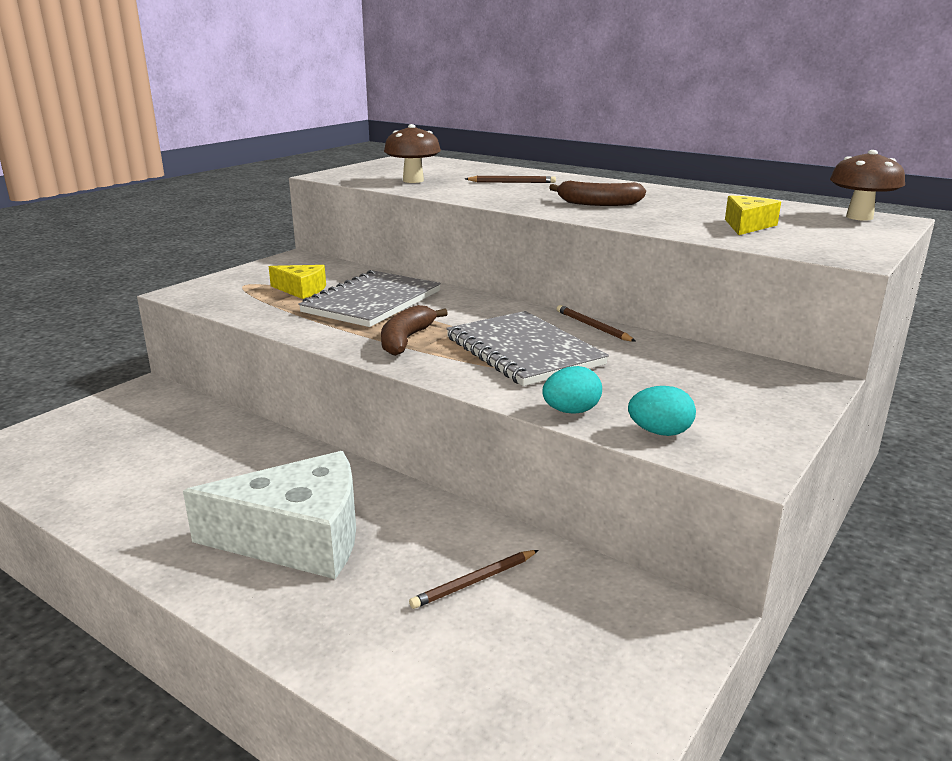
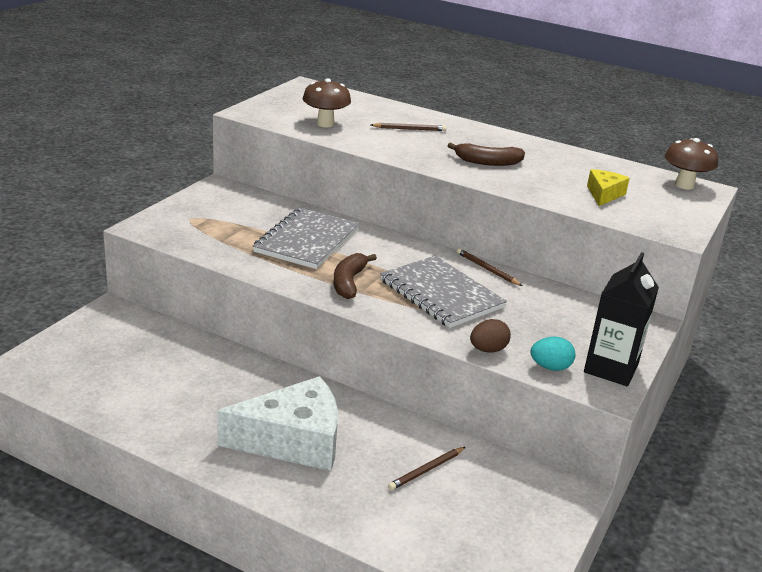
camera: 10 degrees left, 5 degrees up
(301, 290) = (242, 226): yellow cheese -> none
(571, 411) = (488, 350): turquoise egg -> brown egg
(753, 434) = (611, 368): none -> black carton

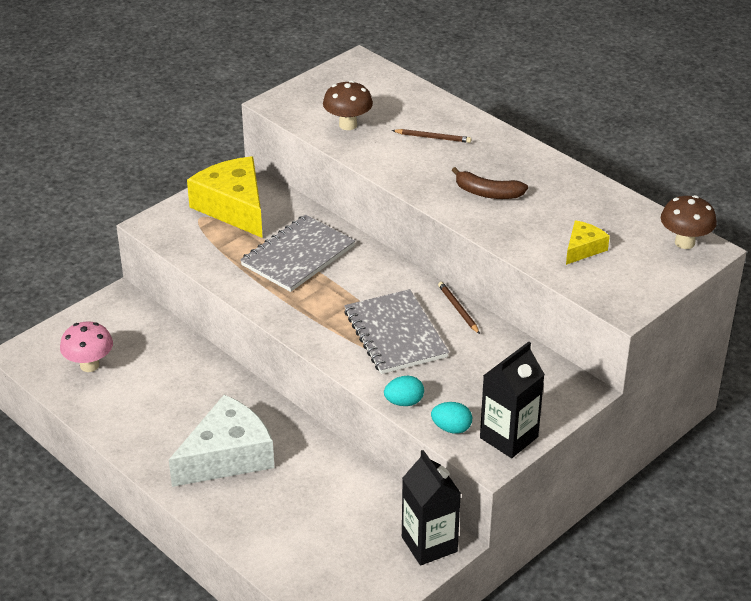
camera: 20 degrees right, 10 degrees up
(99, 373) = (89, 365): none -> pink mushroom
(222, 209) = (234, 207): none -> yellow cheese
(293, 441) = (227, 456): white cheese -> white cheese turned 45 degrees counterclockwise
(349, 282) = (314, 310): brown banana -> none
(426, 470) = (329, 502): brown pencil -> none
(488, 350) = (404, 402): brown egg -> turquoise egg
(554, 496) = (429, 544): none -> black carton

